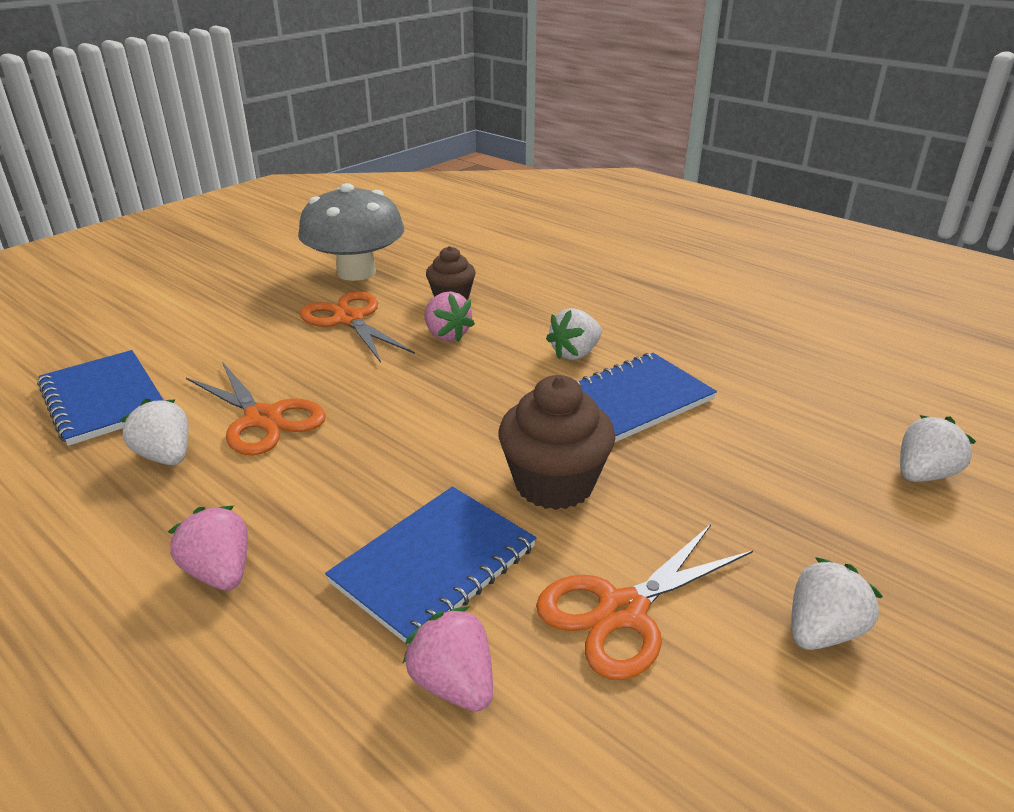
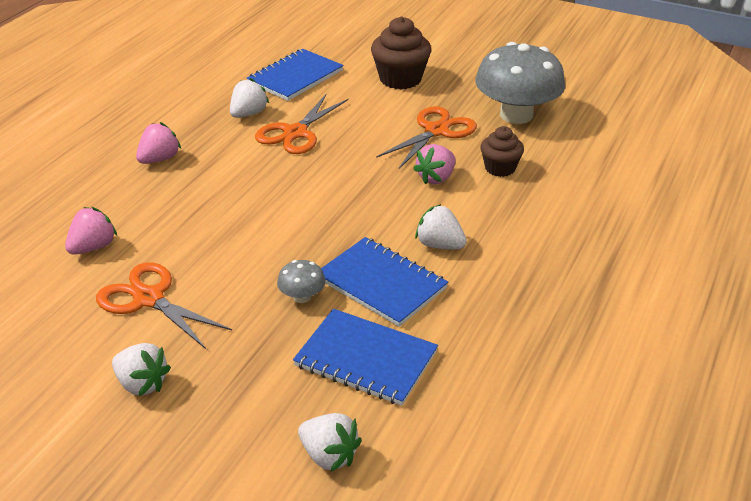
camera: 75 degrees right, 5 degrees up
(434, 565) = (176, 224): blue notebook -> blue notebook (366, 359)
(554, 484) = (261, 257): brown cupcake -> brown cupcake (400, 79)
(647, 459) = (302, 297): none -> grey mushroom

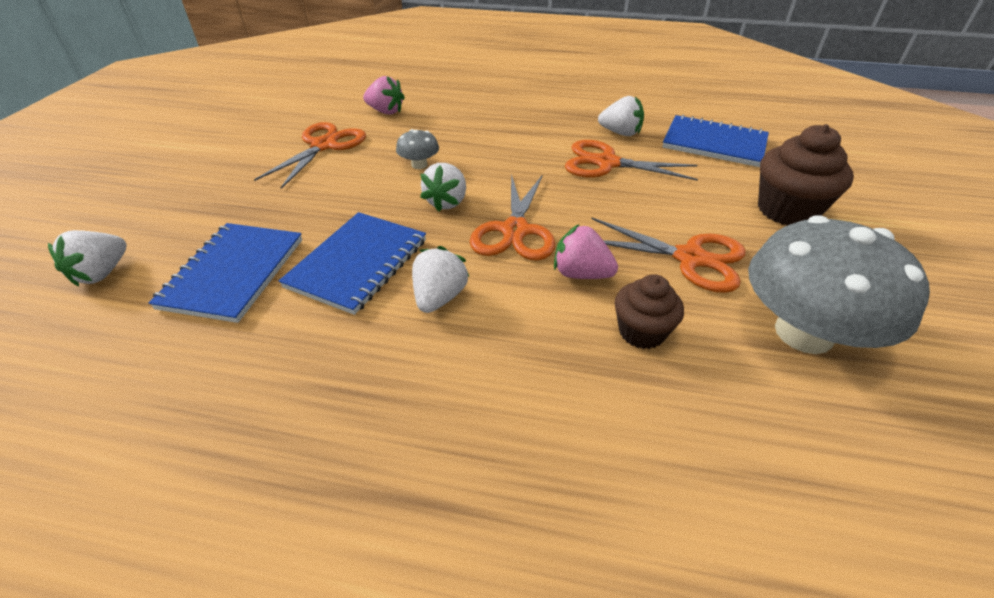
camera: 75 degrees right, 5 degrees up
(142, 384) = (220, 165): white strawberry -> white strawberry (447, 202)
(159, 159) = (516, 110): pink strawberry -> none
(302, 297) = (331, 217): grey mushroom -> grey mushroom (419, 165)
(372, 197) = (514, 231): none -> orange scissors

